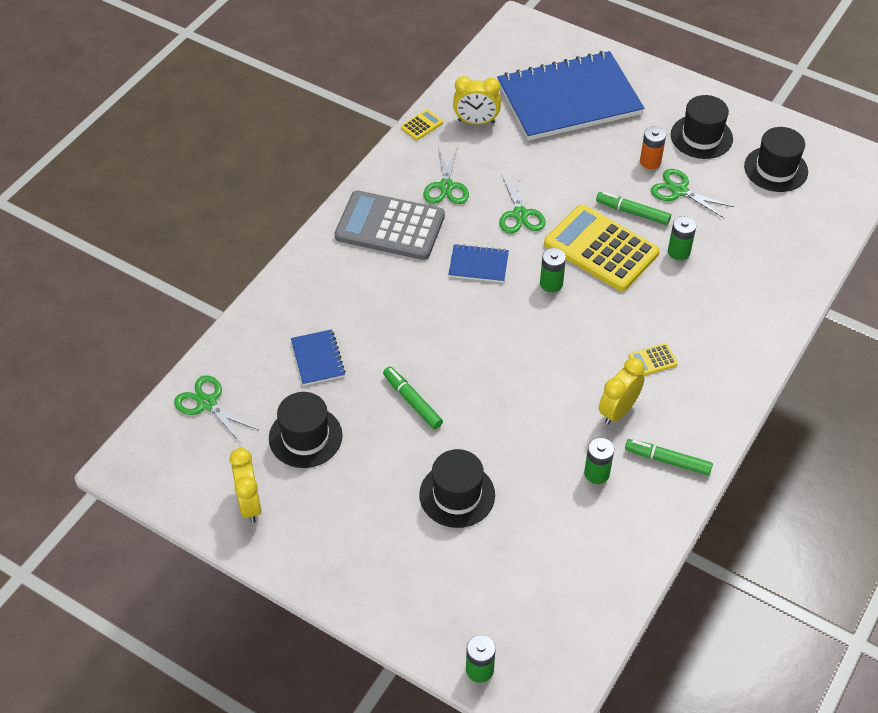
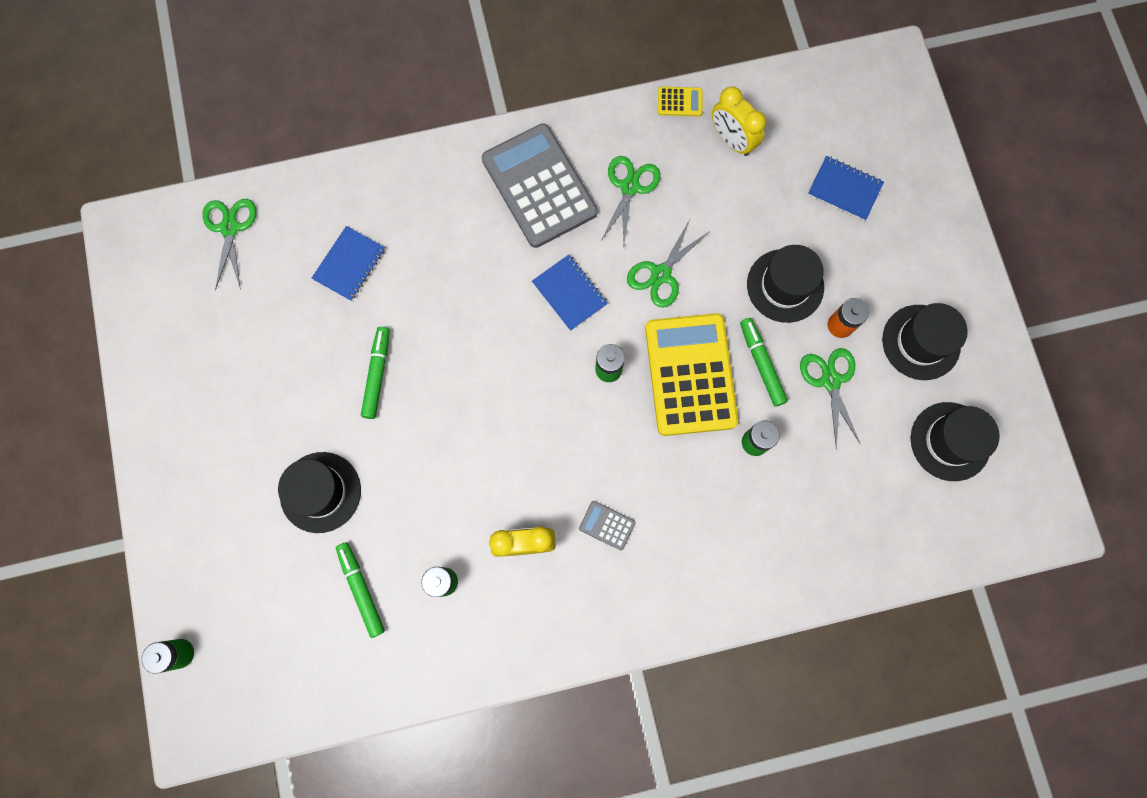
camera: 45 degrees right, 25 degrees up
(250, 504) = (170, 349): yellow clock -> none
(305, 437) = (267, 328): black hat -> black hat (785, 286)
(446, 186) = (630, 187): green scissors -> green scissors turned 150 degrees clockwise
(569, 99) = (844, 189): blue notebook -> blue notebook, size x0.41
(652, 360) = (607, 525): yellow calculator -> grey calculator
(667, 460) = (511, 628): green marker -> green marker (361, 589)

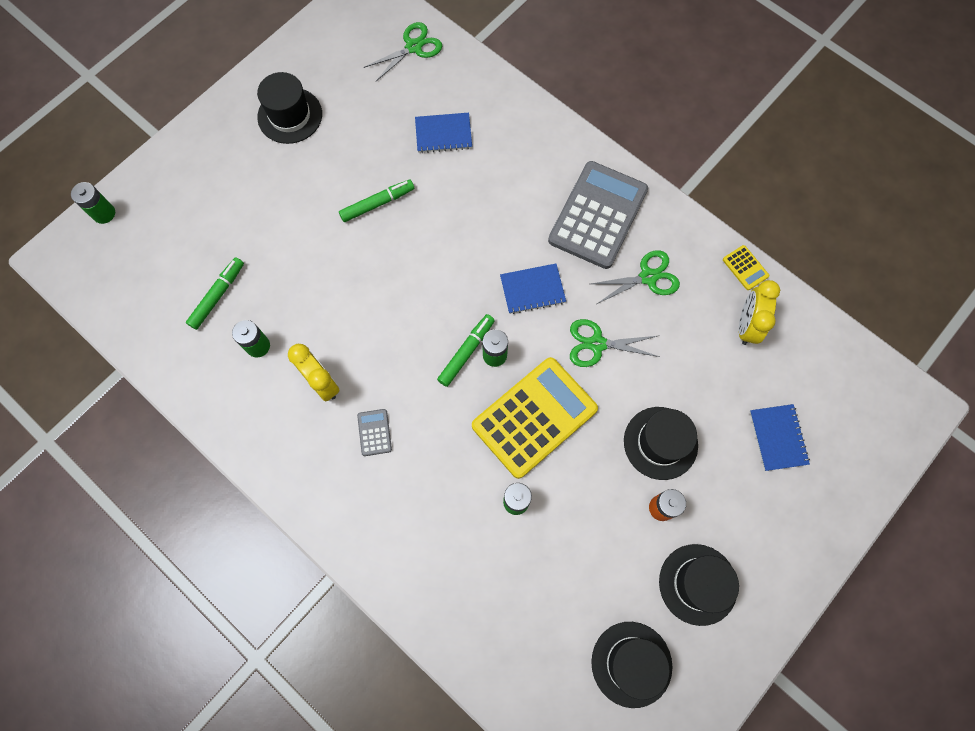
camera: 55 degrees right, 5 degrees down
(320, 492) = (269, 224): black hat -> black hat (290, 115)
(569, 293) = (532, 289): blue notebook -> blue notebook turned 60 degrees clockwise
(761, 364) = (583, 465): green marker -> green marker (466, 352)
(830, 381) = (609, 529): green scissors -> none

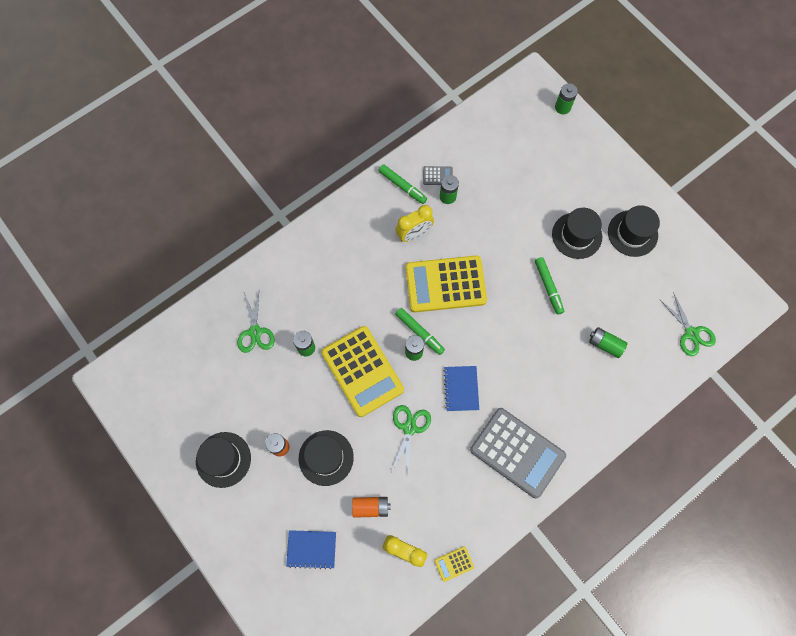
camera: 100 degrees right, 0 degrees up
(217, 295) = (489, 174): green marker -> green marker (402, 186)
(374, 432) = (372, 263): grey calculator -> grey calculator (437, 176)
(392, 329) = (445, 284): none -> yellow calculator
(443, 134) = (605, 344): blue notebook -> green battery
(631, 664) = (185, 402): black hat -> black hat (576, 235)
(648, 277) = (457, 480): green scissors -> green scissors (255, 332)
(707, 374) = (371, 507): none -> orange battery

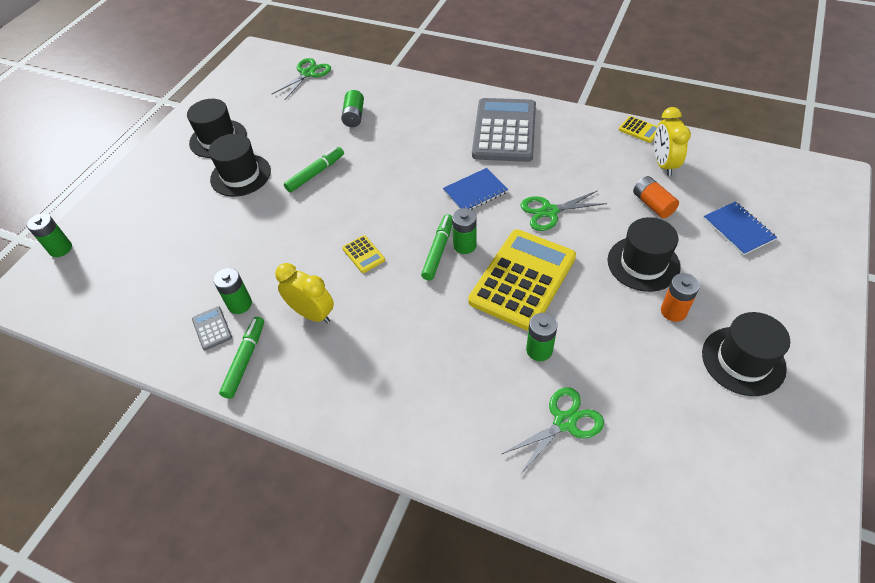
camera: 115 degrees left, 20 degrees down
(445, 284) = (363, 254): yellow calculator -> yellow calculator, size x0.40

